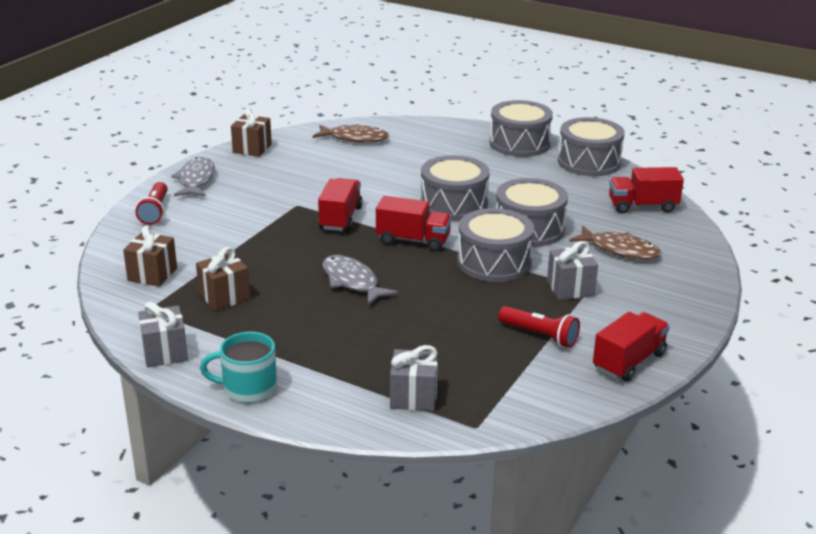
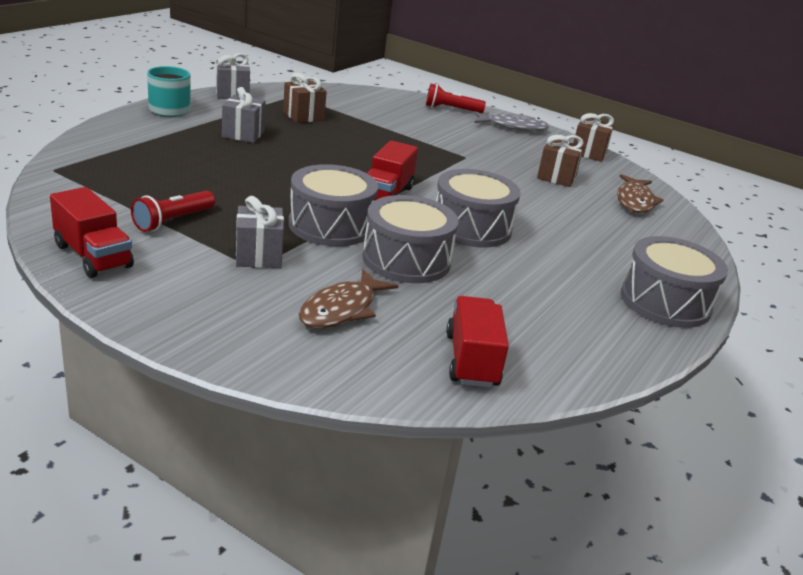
camera: 90 degrees right, 0 degrees up
(152, 274) = (346, 100): brown gift -> brown gift (556, 177)
(340, 218) = (437, 170): red truck -> none
(352, 282) = (312, 159): grey fish -> none
(413, 397) = (115, 155): grey gift -> grey gift (243, 134)
(589, 162) = (619, 347): grey drum -> none

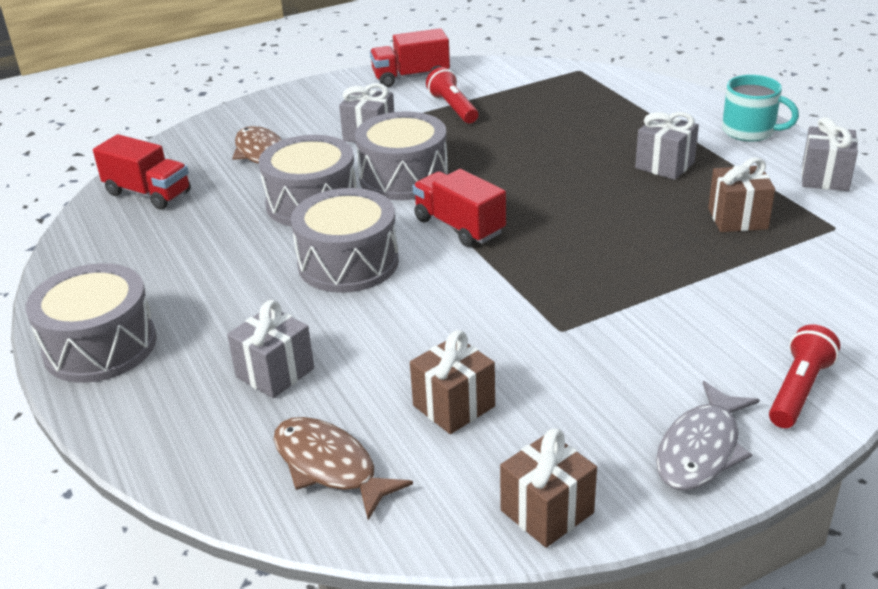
camera: 125 degrees right, 5 degrees up
(599, 230) = (275, 373): none -> grey gift

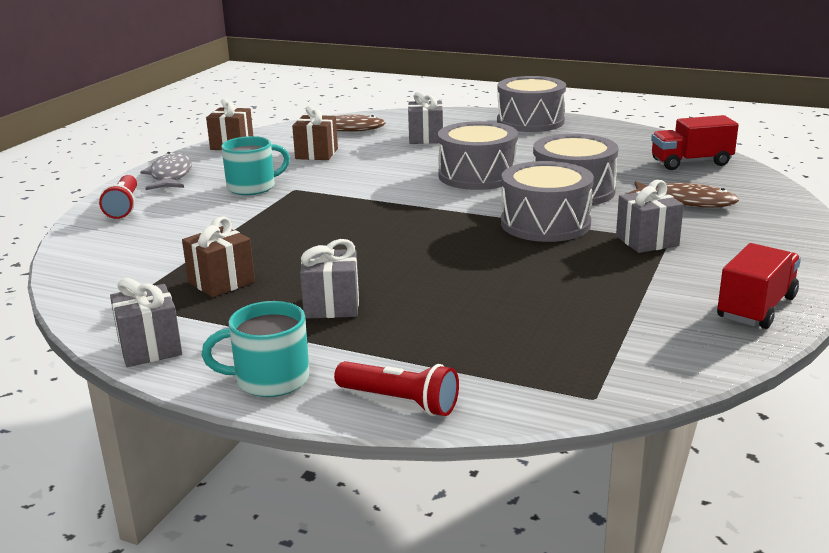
camera: 140 degrees right, 10 degrees down
(453, 108) = (632, 290): red flashlight -> red flashlight (400, 402)
(459, 226) = (441, 211): red truck -> none
(606, 359) = (252, 187): none -> turquoise mug

